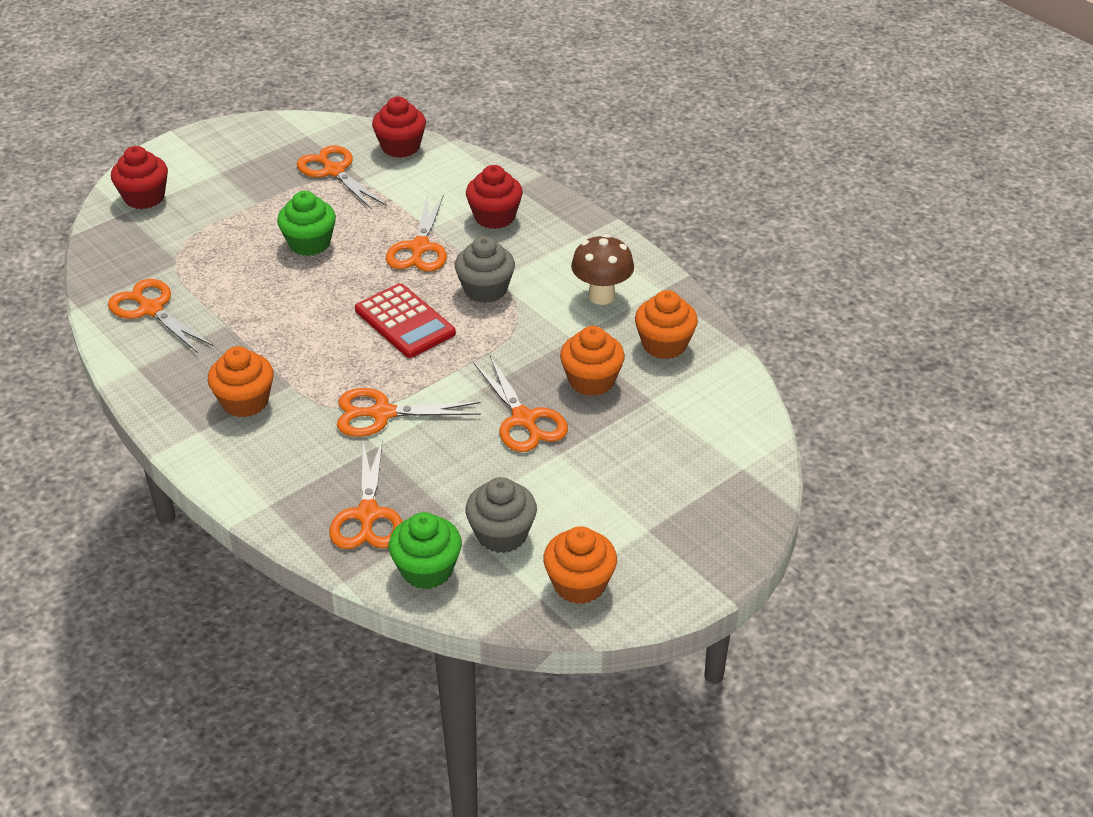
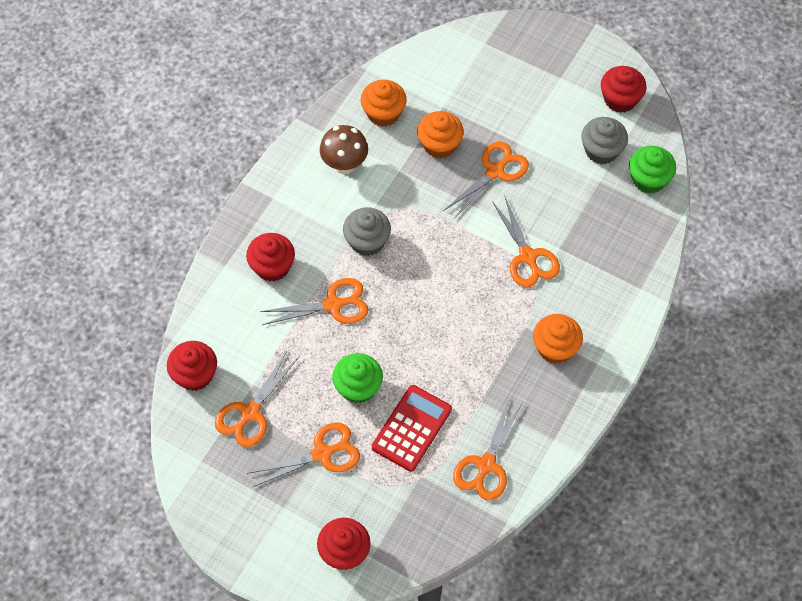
camera: 110 degrees left, 20 degrees up
(367, 515) = (621, 228): orange scissors -> orange scissors (322, 454)
(405, 322) = (426, 280): red calculator -> red calculator (411, 428)
(579, 584) = (620, 99): orange cupcake -> red cupcake

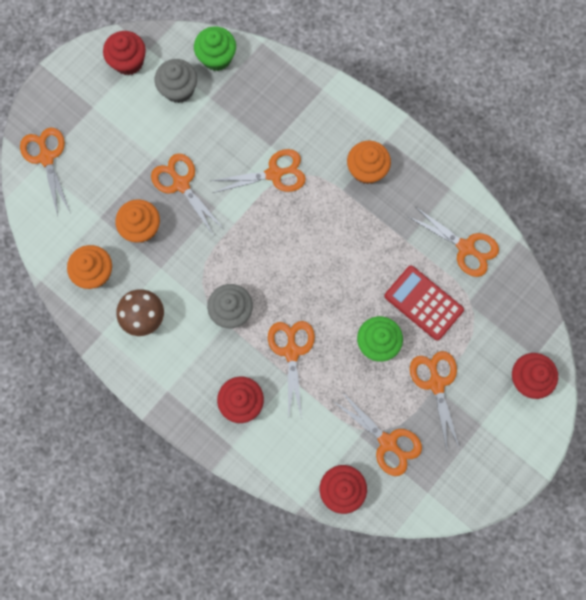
camera: 80 degrees left, 15 degrees up
(495, 49) = (46, 157): none -> orange scissors

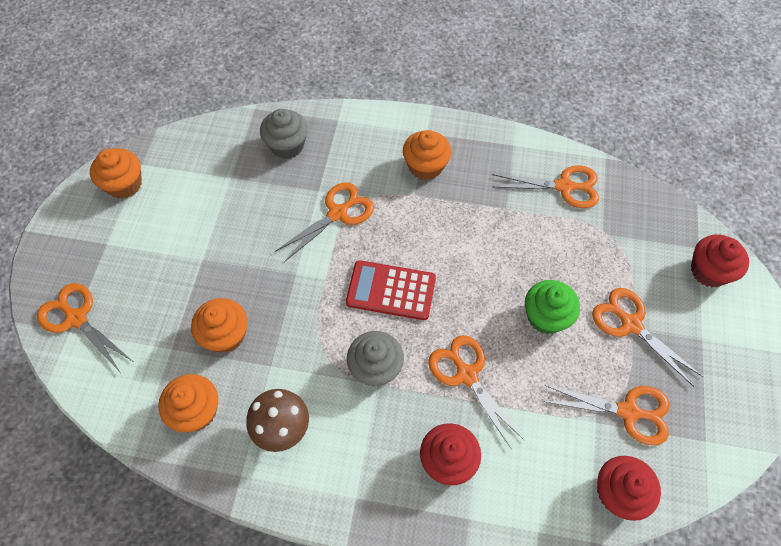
camera: 30 degrees left, 15 degrees down
(128, 61) = (124, 184): red cupcake -> orange cupcake
(179, 89) = (193, 185): grey cupcake -> grey cupcake (287, 145)
(181, 184) = (245, 270): orange scissors -> none
(217, 57) = (216, 140): green cupcake -> none
(423, 303) = (562, 255): red calculator -> red calculator (391, 290)

